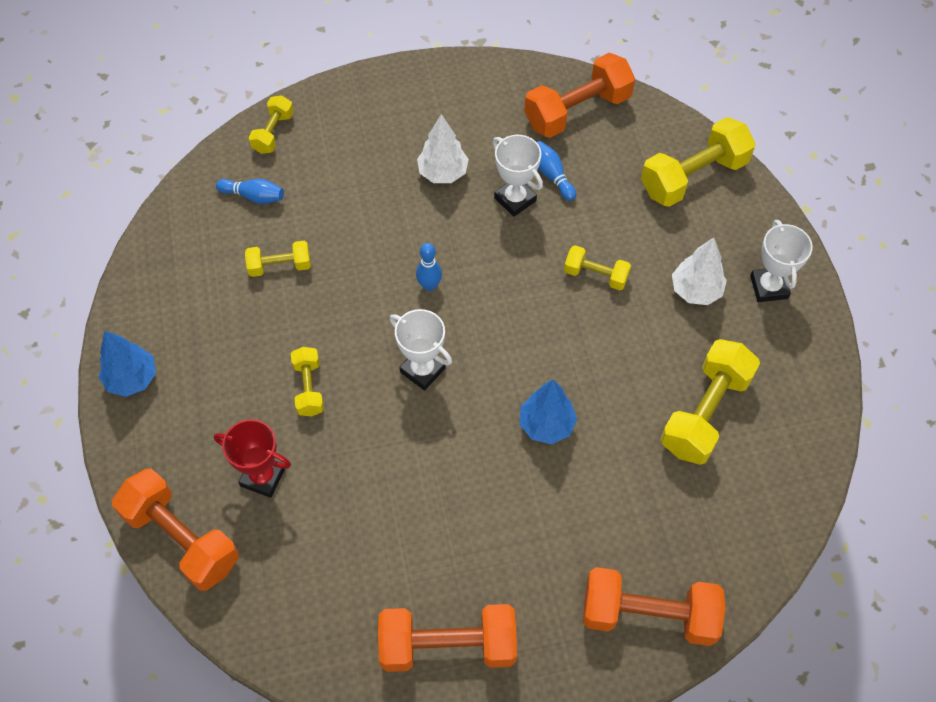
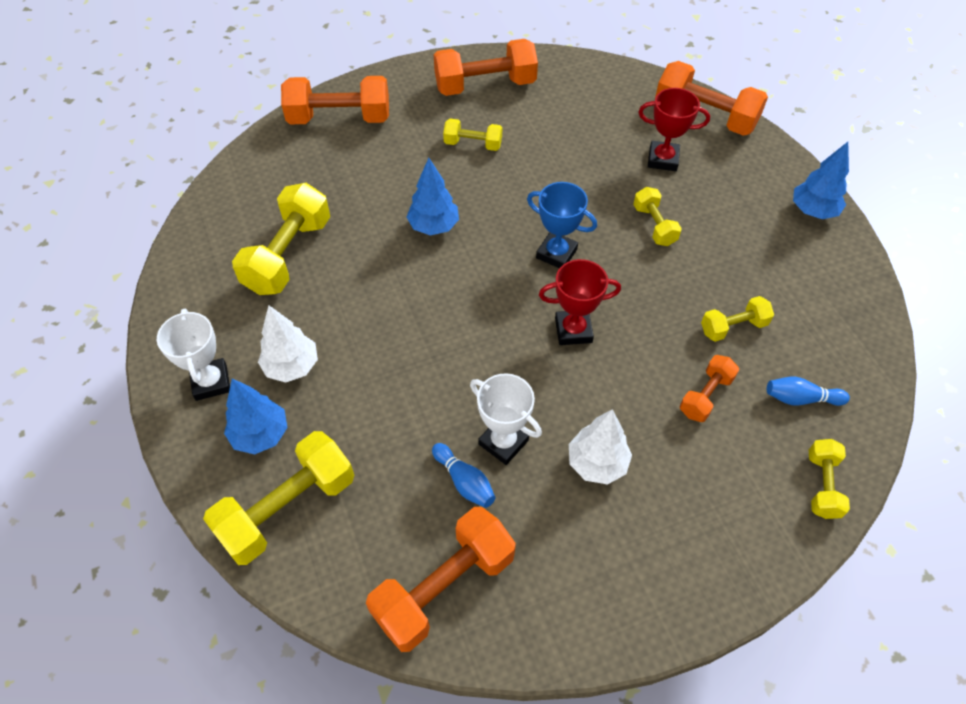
camera: 170 degrees right, 5 degrees down
(333, 210) = (705, 396): none -> orange dumbbell
(422, 370) = (556, 253): white trophy -> blue trophy
(429, 285) = (573, 330): blue bowling pin -> red trophy
(595, 275) = (400, 367): yellow dumbbell -> yellow dumbbell (473, 144)
(719, 235) = (260, 434): none -> blue tree

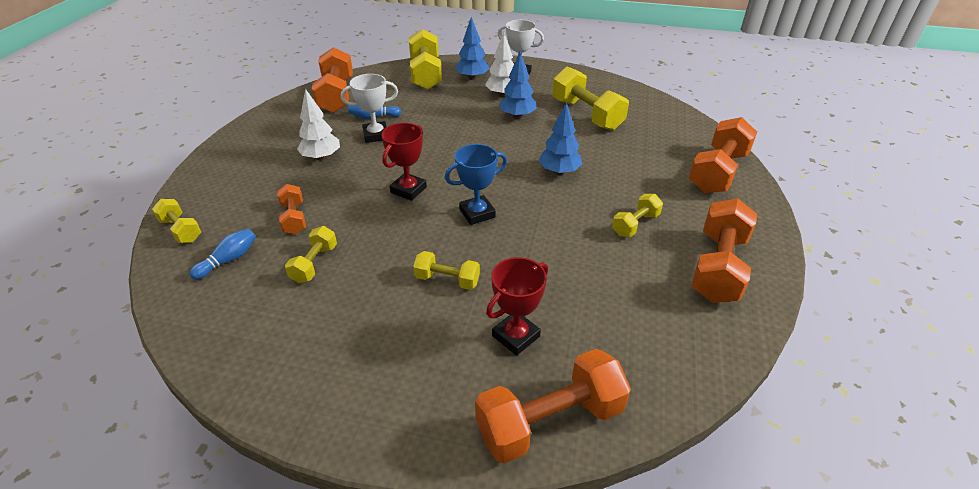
camera: 125 degrees right, 15 degrees down
(813, 211) = (338, 412): blue tree -> blue tree (517, 116)

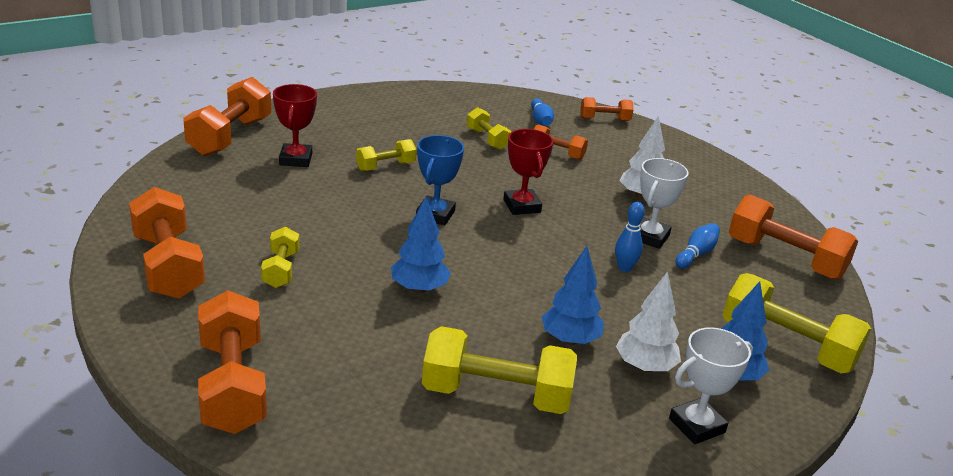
camera: 130 degrees right, 10 degrees down
(181, 230) = (604, 119): yellow dumbbell -> orange dumbbell
(425, 129) = (624, 268): none -> blue bowling pin

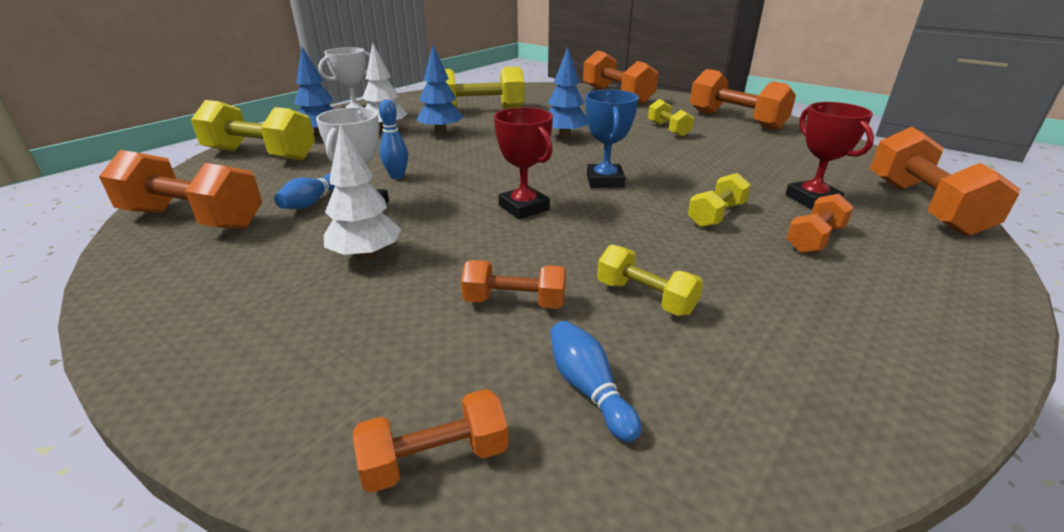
camera: 165 degrees right, 0 degrees up
(348, 139) = (814, 239): none -> orange dumbbell

